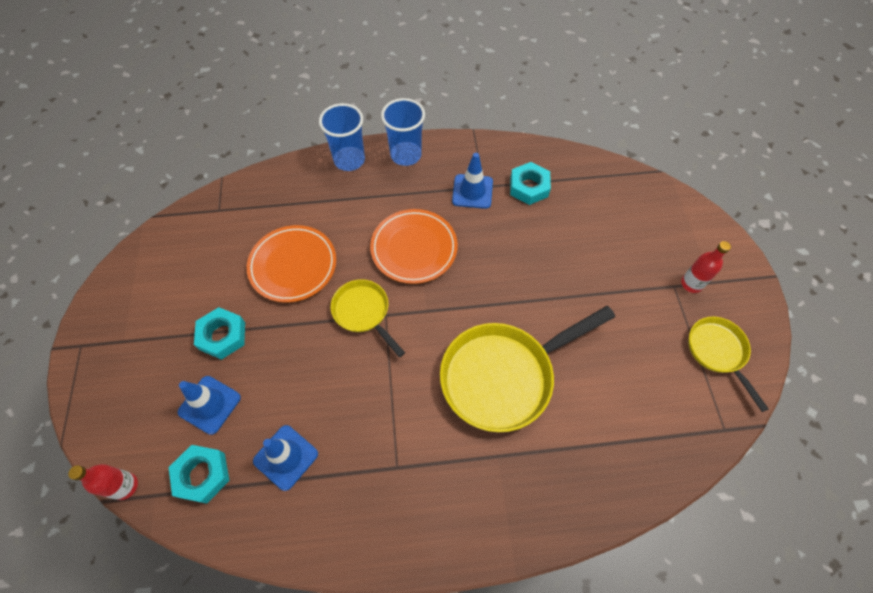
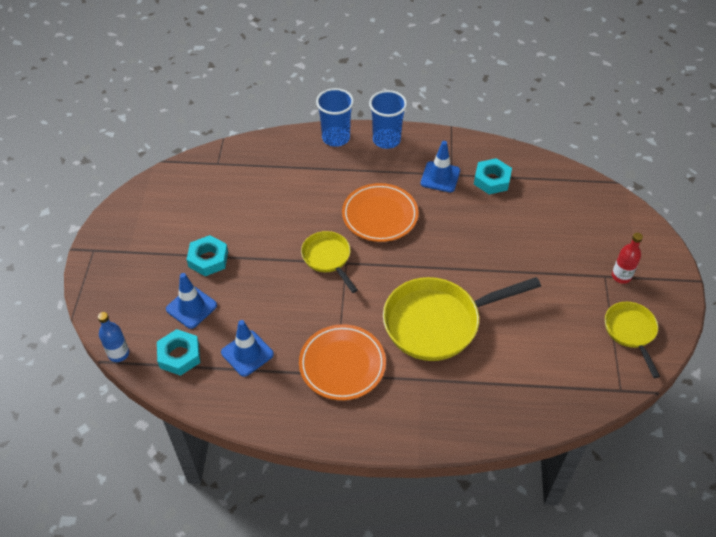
camera: 10 degrees right, 10 degrees down
(125, 486) = (119, 354): red bottle -> blue bottle
(293, 266) = (274, 215): orange plate -> orange plate (342, 364)

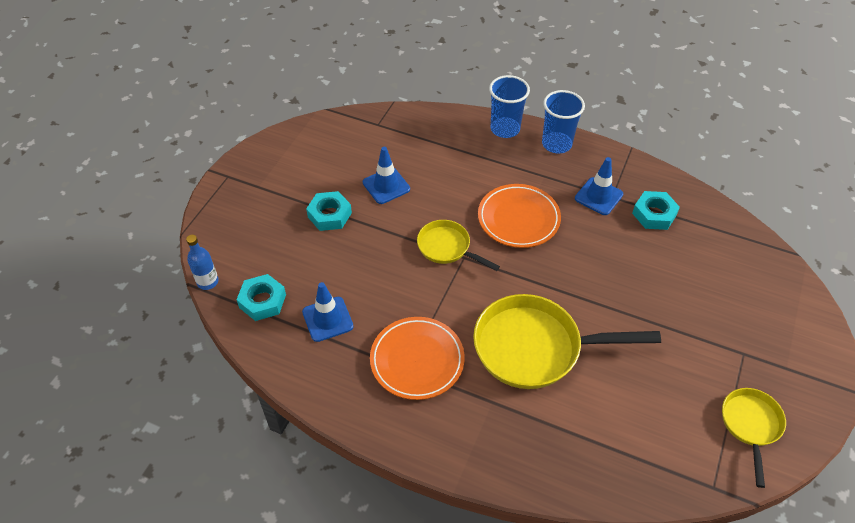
camera: 20 degrees right, 0 degrees up
(191, 307) = (294, 257): blue traffic cone -> blue traffic cone (386, 186)
(328, 258) = (447, 248): yellow pan -> yellow pan turned 45 degrees counterclockwise
(621, 276) = (763, 359): red bottle -> none

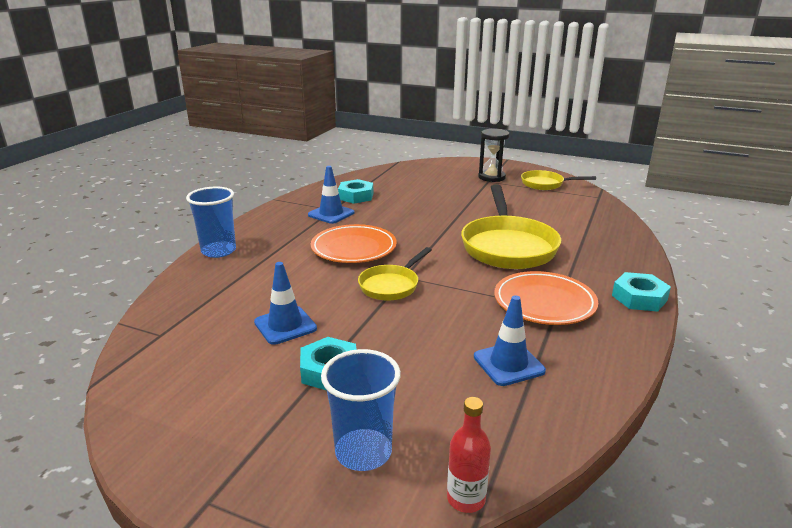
camera: 90 degrees left, 25 degrees down
(207, 282) = (466, 499): blue bottle -> red bottle
(262, 301) = (492, 426): turquoise nut -> turquoise nut (639, 298)
(556, 144) = (255, 227): blue cup -> blue cup (363, 452)
(761, 359) = (491, 177): none -> black hourglass

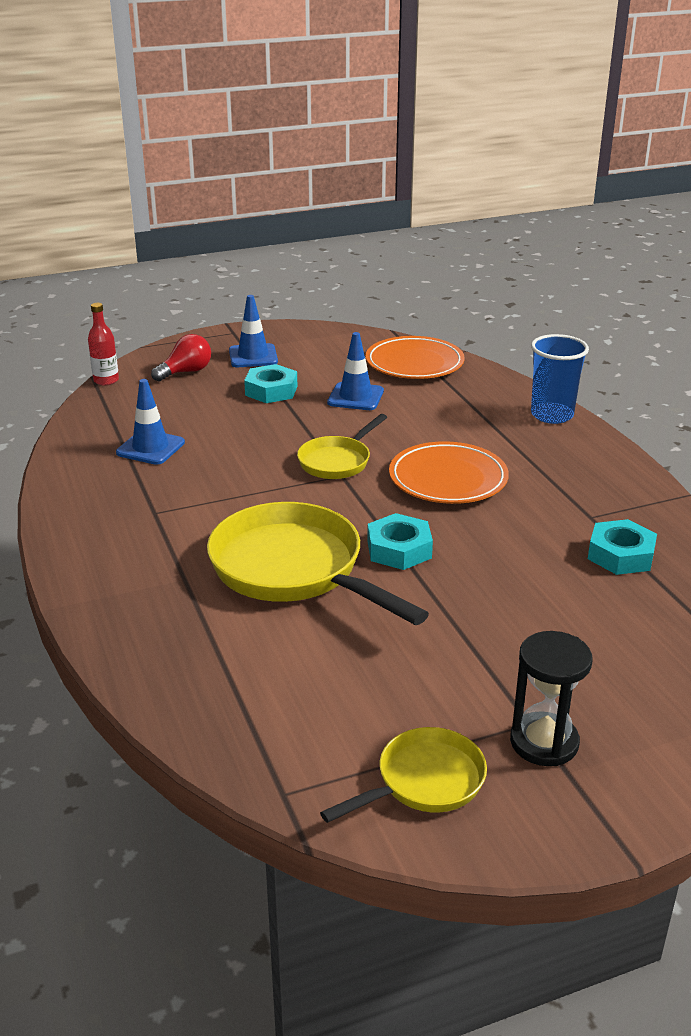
camera: 135 degrees right, 5 degrees up
(331, 214) = (573, 508): blue traffic cone -> blue traffic cone (253, 356)
(363, 452) = (186, 372): blue cup -> red light bulb
(391, 285) = (337, 461): yellow pan -> yellow pan turned 135 degrees counterclockwise
(544, 302) = (172, 513): orange plate -> orange plate (414, 363)
(639, 298) = (75, 567): turquoise nut -> turquoise nut (399, 549)

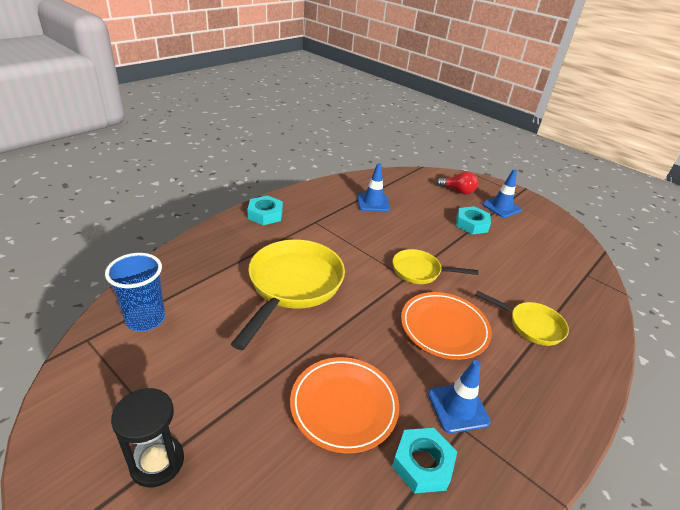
camera: 60 degrees right, 5 degrees up
(106, 380) = (422, 171): red bottle -> none
(355, 397) = (501, 258): blue traffic cone -> blue traffic cone (458, 407)
(399, 549) = (342, 325): turquoise nut -> turquoise nut (265, 214)
(414, 363) = (575, 273): orange plate -> orange plate (344, 406)
(424, 782) = (104, 401): yellow pan -> yellow pan (531, 325)
(552, 415) = (591, 367): blue cup -> blue cup (145, 319)

